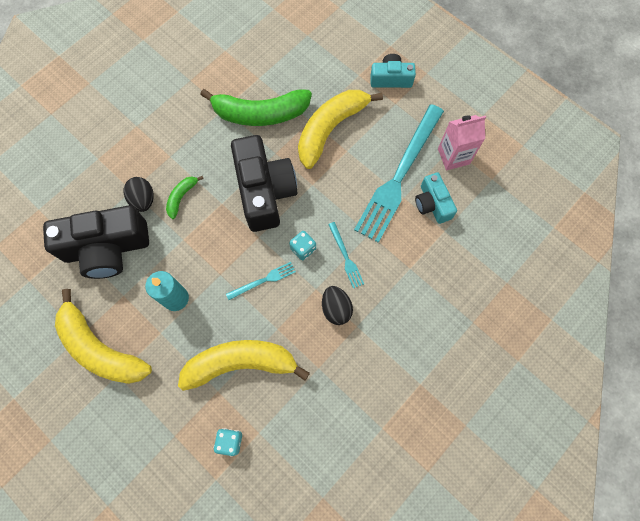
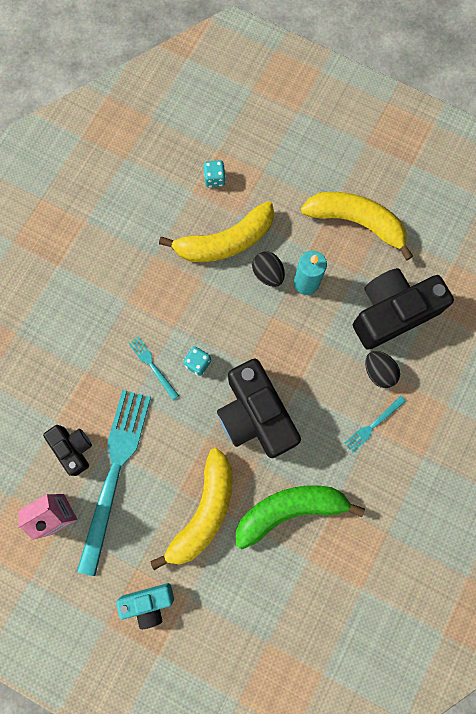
camera: 165 degrees right, 5 degrees up
(181, 197) = (340, 385): green banana -> none
(263, 280) = (228, 321): turquoise fork -> turquoise fork (373, 425)
(336, 308) = (150, 312): black egg -> black egg (268, 274)
(432, 204) = (73, 448): turquoise camera -> black camera

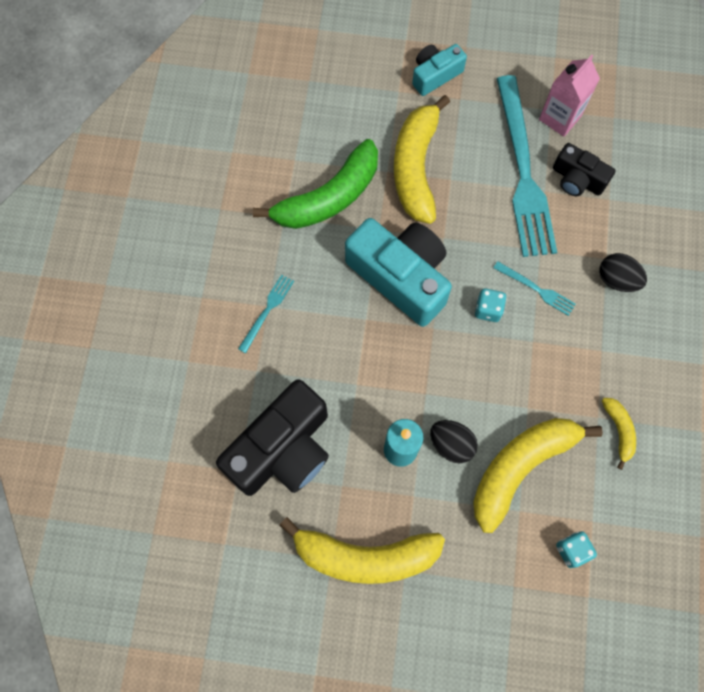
camera: 160 degrees right, 5 degrees down
(144, 241) = (619, 431): none -> yellow banana
(255, 415) = (401, 277): black camera -> turquoise camera
(378, 372) = (278, 371): black egg -> black egg (617, 280)

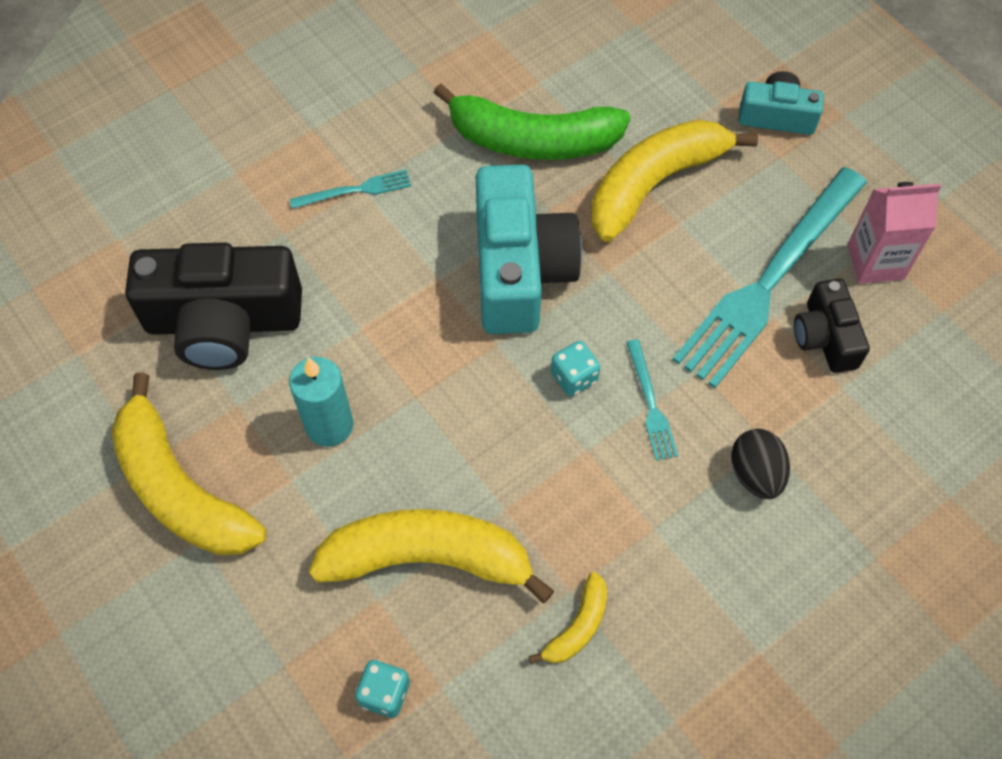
camera: 45 degrees right, 10 degrees down
(451, 444) = (384, 468): black egg -> none

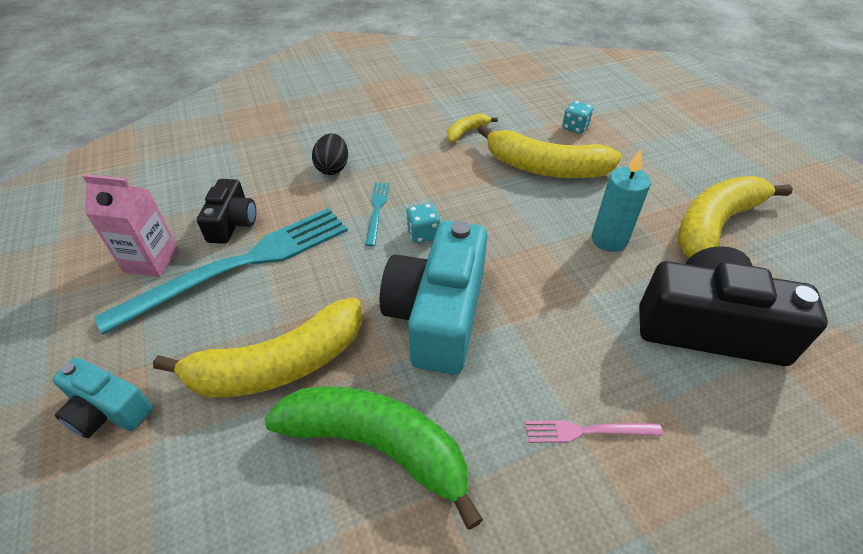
camera: 165 degrees left, 15 degrees down
(180, 489) = (715, 225): yellow banana -> yellow banana turned 105 degrees counterclockwise
(355, 190) = (587, 431): turquoise fork -> pink fork

